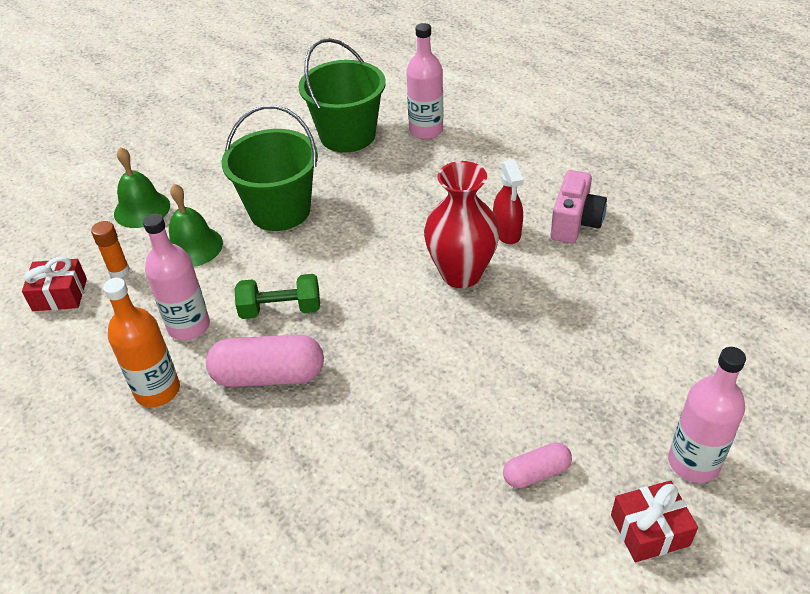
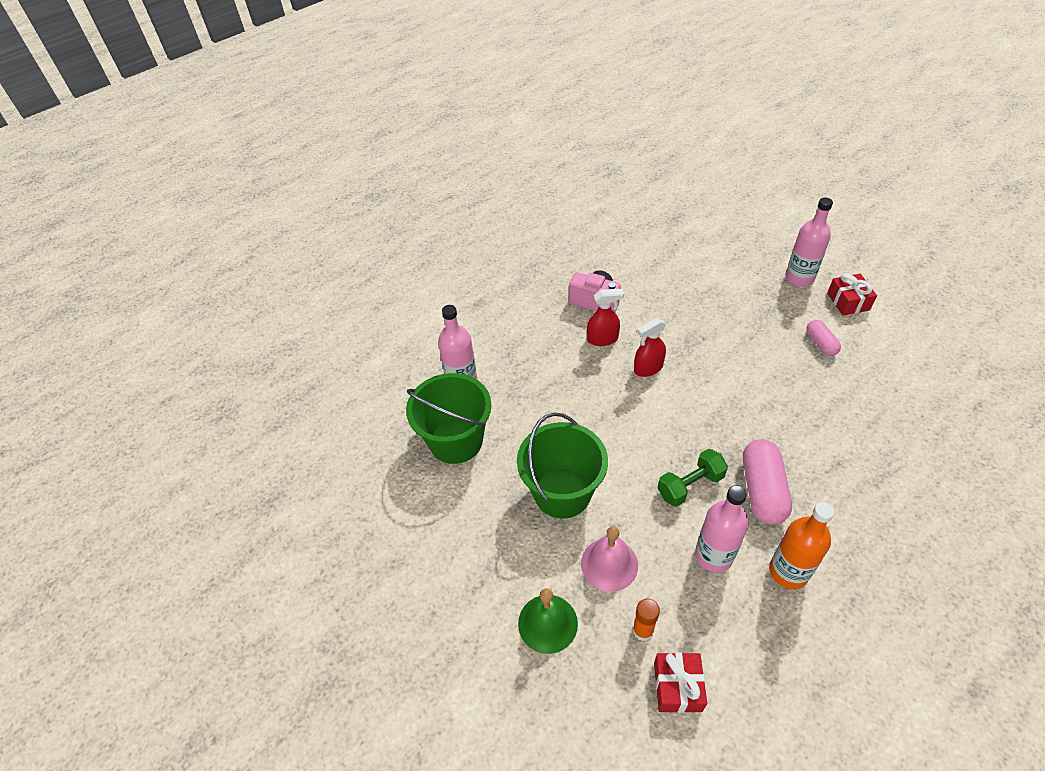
camera: 85 degrees left, 5 degrees up
(193, 246) = (609, 564): green bell -> pink bell
(280, 309) = (690, 485): green dumbbell -> green dumbbell turned 60 degrees clockwise
(461, 274) = (648, 368): red vase -> red spray bottle

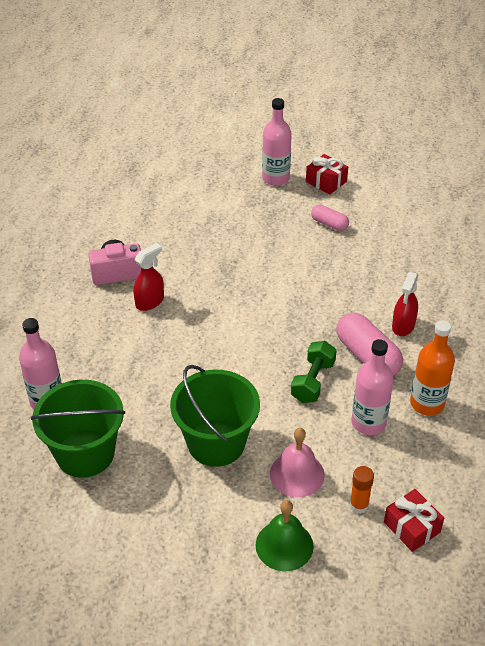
camera: 40 degrees left, 5 degrees down
(648, 368) = (208, 307): red spray bottle -> red spray bottle (403, 326)

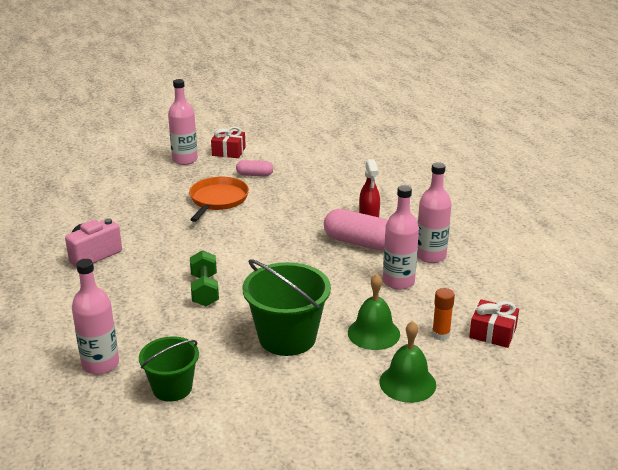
camera: 30 degrees left, 15 degrees down
(85, 453) = (172, 388): green bucket -> green bucket, size x0.63
(150, 302) = (142, 265): red spray bottle -> none
(270, 245) = (218, 200): none -> orange pan
(297, 474) = (373, 333): pink bell -> green bell
(313, 381) = (331, 271): green dumbbell -> green dumbbell (205, 290)
(427, 403) = (430, 256): orange bottle -> pink bottle

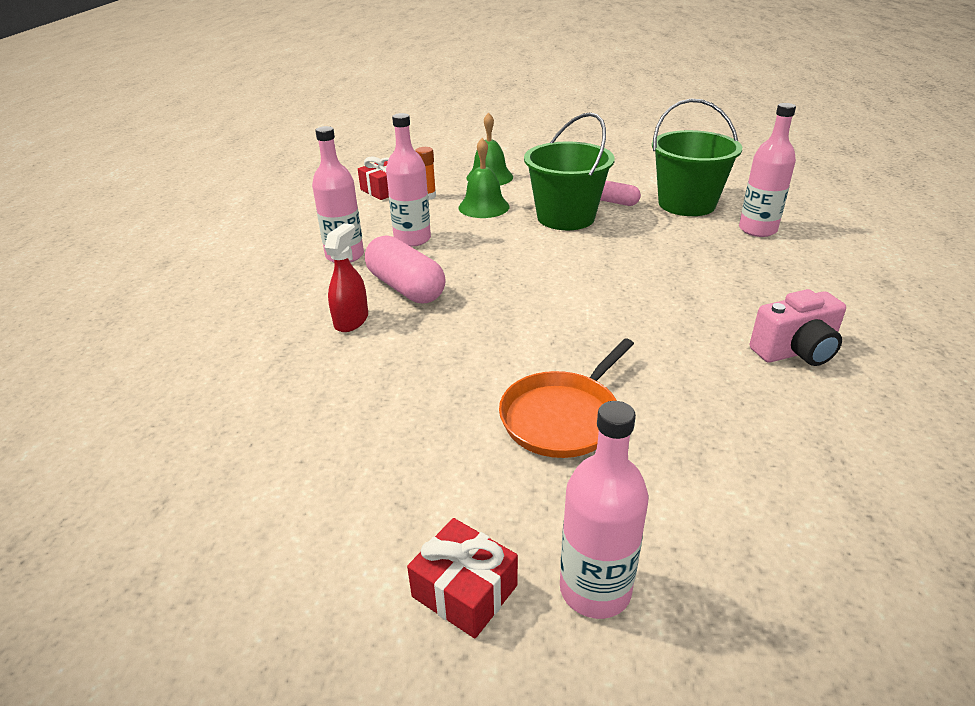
camera: 155 degrees left, 5 degrees up
(172, 388) = (686, 204): green bucket -> green bucket, size x1.58
(205, 290) = (634, 272): green dumbbell -> none
(254, 175) = (455, 470): pink capsule -> pink capsule (615, 202)

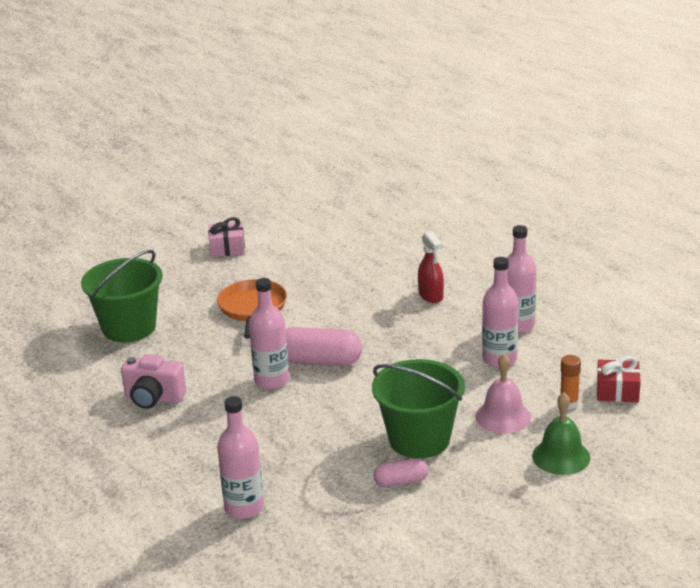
camera: 140 degrees right, 5 degrees down
(406, 287) = (436, 326): pink capsule -> pink capsule (319, 361)
(464, 591) = (227, 248): red gift -> pink gift
(483, 207) = (503, 416): green bell -> pink bell
(595, 589) = (182, 268): pink bottle -> pink bottle (272, 380)
(686, 204) = (334, 513): green bucket -> green bucket (129, 327)
(795, 352) = (154, 398): pink camera -> pink camera turned 105 degrees counterclockwise

